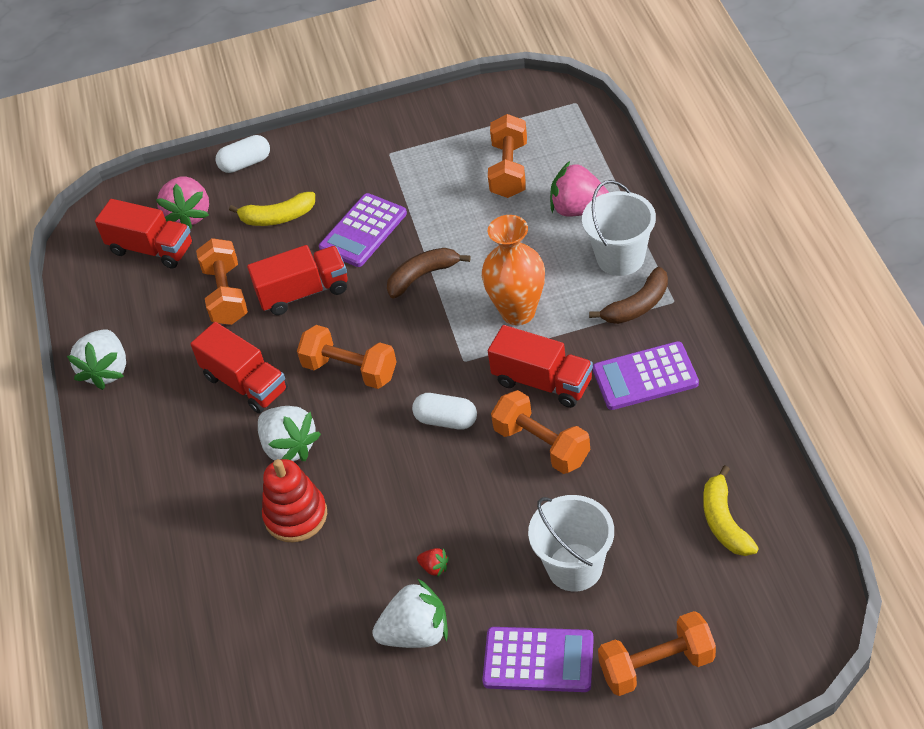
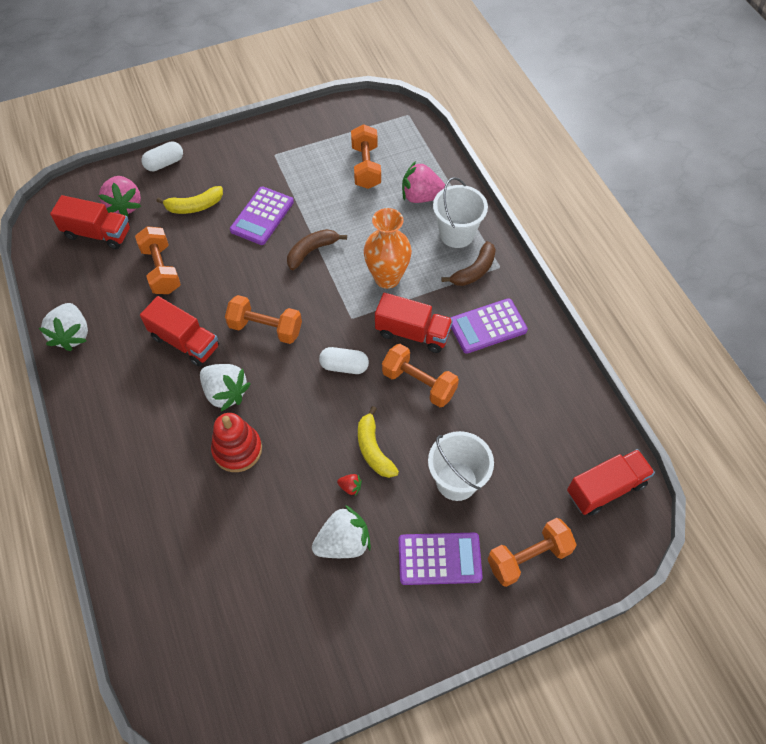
camera: 15 degrees left, 10 degrees up
(303, 292) = (222, 266): red truck -> red truck (605, 488)
(724, 521) = (561, 438): yellow banana -> yellow banana (373, 449)

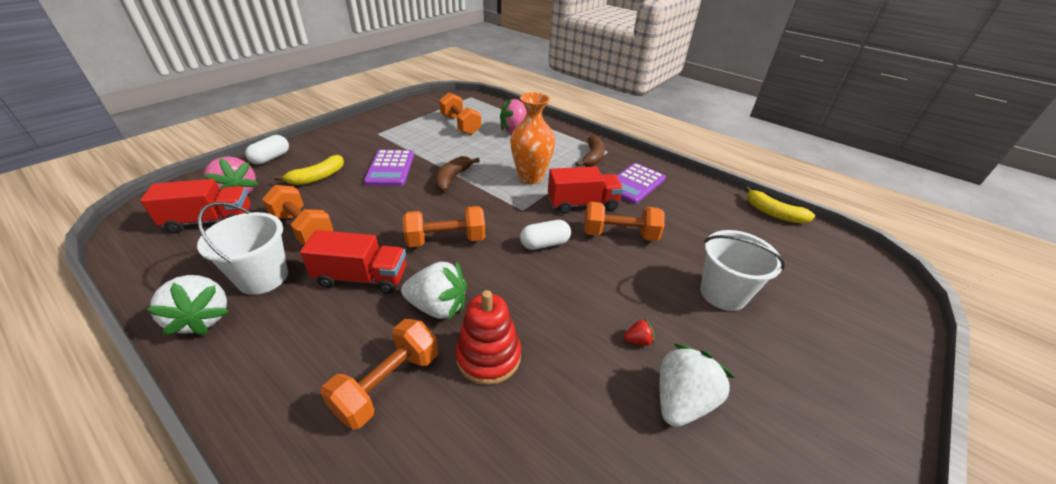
camera: 30 degrees left, 20 degrees down
(373, 449) = (629, 298): yellow banana -> yellow banana (773, 213)
(439, 559) = (782, 368): purple calculator -> none
(456, 234) = (560, 142): white bucket -> white bucket (263, 277)
(528, 557) = (845, 329): orange dumbbell -> orange dumbbell (388, 384)
(605, 488) = (829, 252): red truck -> none

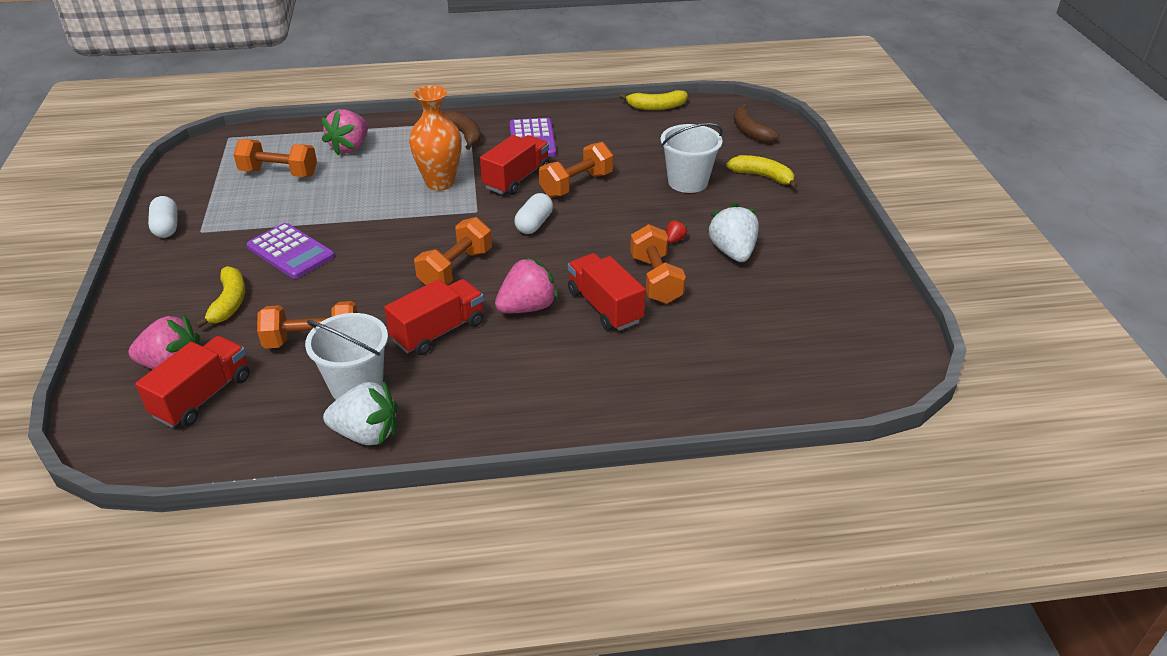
camera: 45 degrees left, 0 degrees up
(271, 158) = (129, 322): white capsule -> white capsule (166, 227)
(388, 384) = (569, 360): orange dumbbell -> orange dumbbell (656, 279)
(438, 307) = (527, 307): white strawberry -> pink strawberry
(452, 178) = (370, 224): brown banana -> brown banana (750, 131)
(488, 356) = (604, 307): red stacking toy -> red truck
(817, 340) = (762, 176): none -> yellow banana

